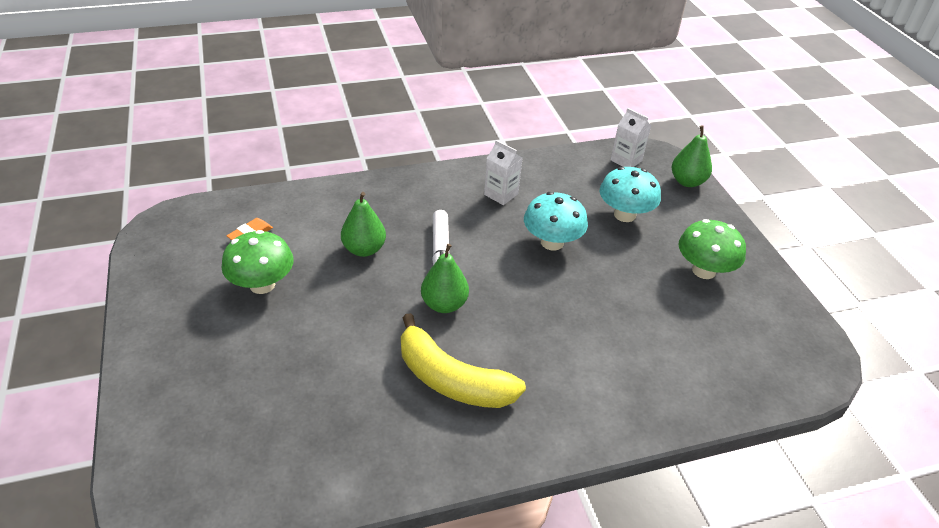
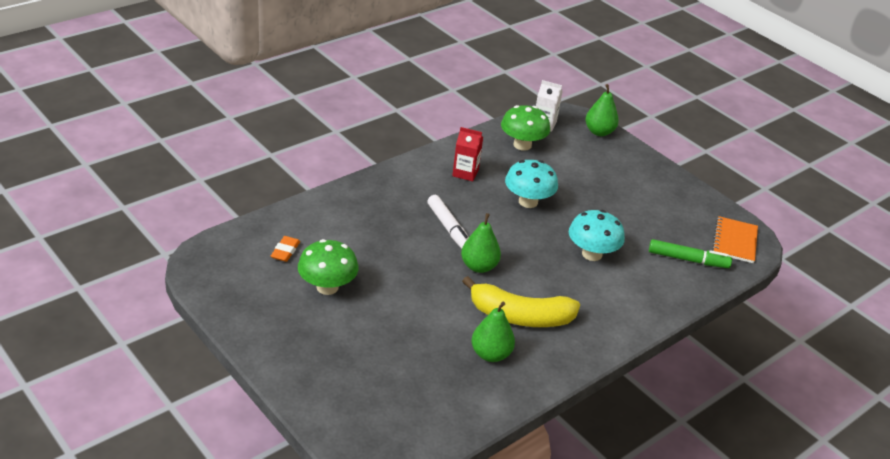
camera: 25 degrees left, 5 degrees down
(364, 249) = (388, 241): green pear -> green pear (490, 354)
(501, 194) = (465, 173): white carton -> red carton
(624, 215) = (568, 168): turquoise mushroom -> turquoise mushroom (592, 254)
(704, 270) = (647, 197): green mushroom -> green mushroom (522, 145)
(715, 364) = (688, 259): none -> green marker
(794, 356) = (734, 241): none -> orange notebook

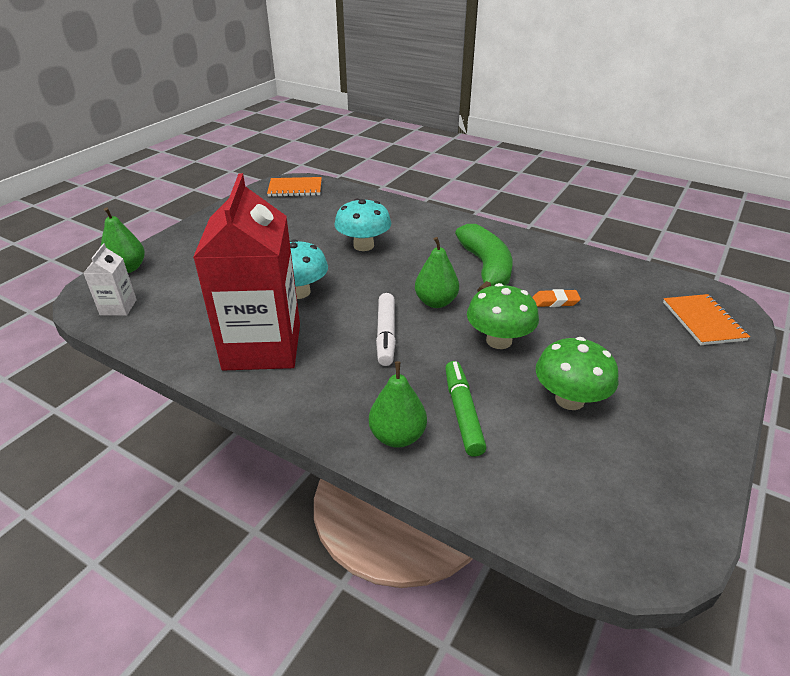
camera: 105 degrees left, 0 degrees up
(285, 251) = (544, 463): orange eraser -> orange eraser (555, 301)
(364, 419) = (703, 321): none -> orange notebook
(449, 228) = (386, 335): white marker -> white marker turned 135 degrees clockwise
(465, 173) = (262, 346): red carton -> red carton, size x2.35
(490, 354) = (549, 273): green pear -> green pear (397, 436)
(520, 316) = (486, 267): yellow banana -> green banana
(522, 145) = (176, 315): green mushroom -> green mushroom (499, 341)
(688, 259) = (336, 204): green marker -> green marker (462, 413)

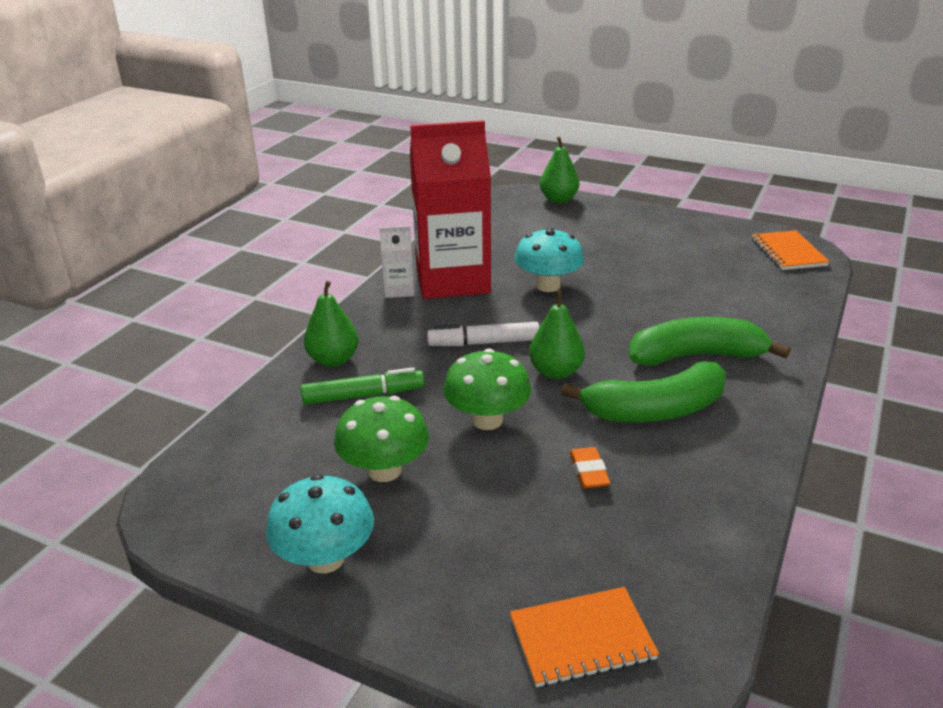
camera: 85 degrees right, 5 degrees down
(118, 307) = (496, 209): white carton -> white carton (399, 290)
(363, 246) = (665, 313): turquoise mushroom -> turquoise mushroom (325, 558)
(422, 243) = (696, 356): none -> green banana

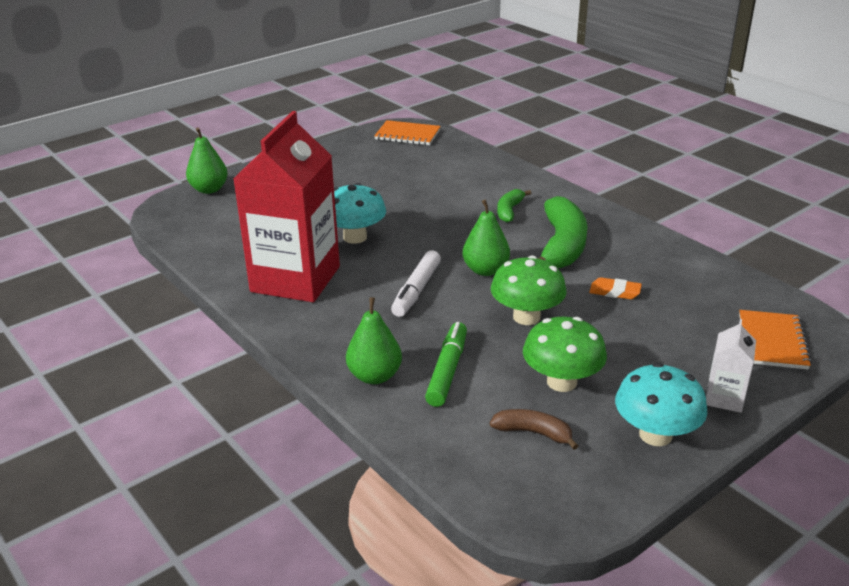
camera: 65 degrees left, 0 degrees up
(292, 470) = (533, 432): none -> brown banana
(399, 290) = (283, 311): white carton -> white carton (724, 398)
(696, 356) = (509, 211): green banana -> green banana, size x0.51

